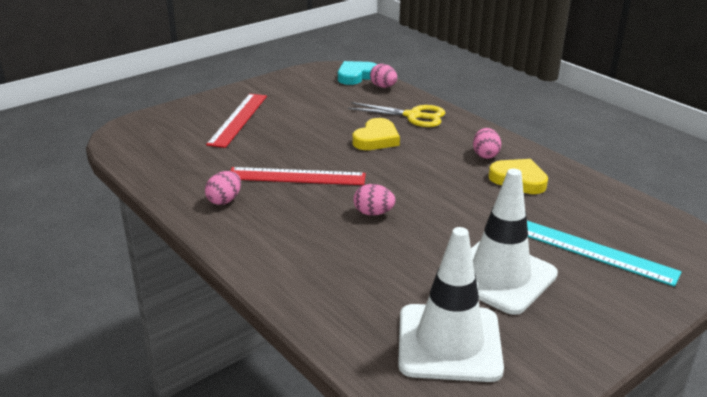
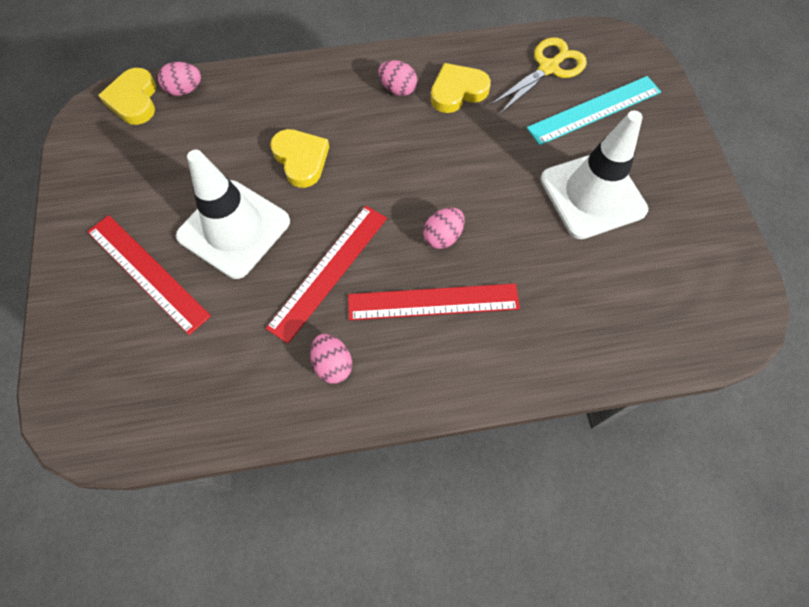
camera: 60 degrees left, 35 degrees up
(311, 226) = (433, 302): none -> red ruler
(356, 76) = (134, 100): turquoise heart -> yellow heart
(413, 116) = (275, 101): yellow scissors -> yellow scissors (548, 68)
(449, 343) = (659, 280): white traffic cone -> white traffic cone (234, 229)

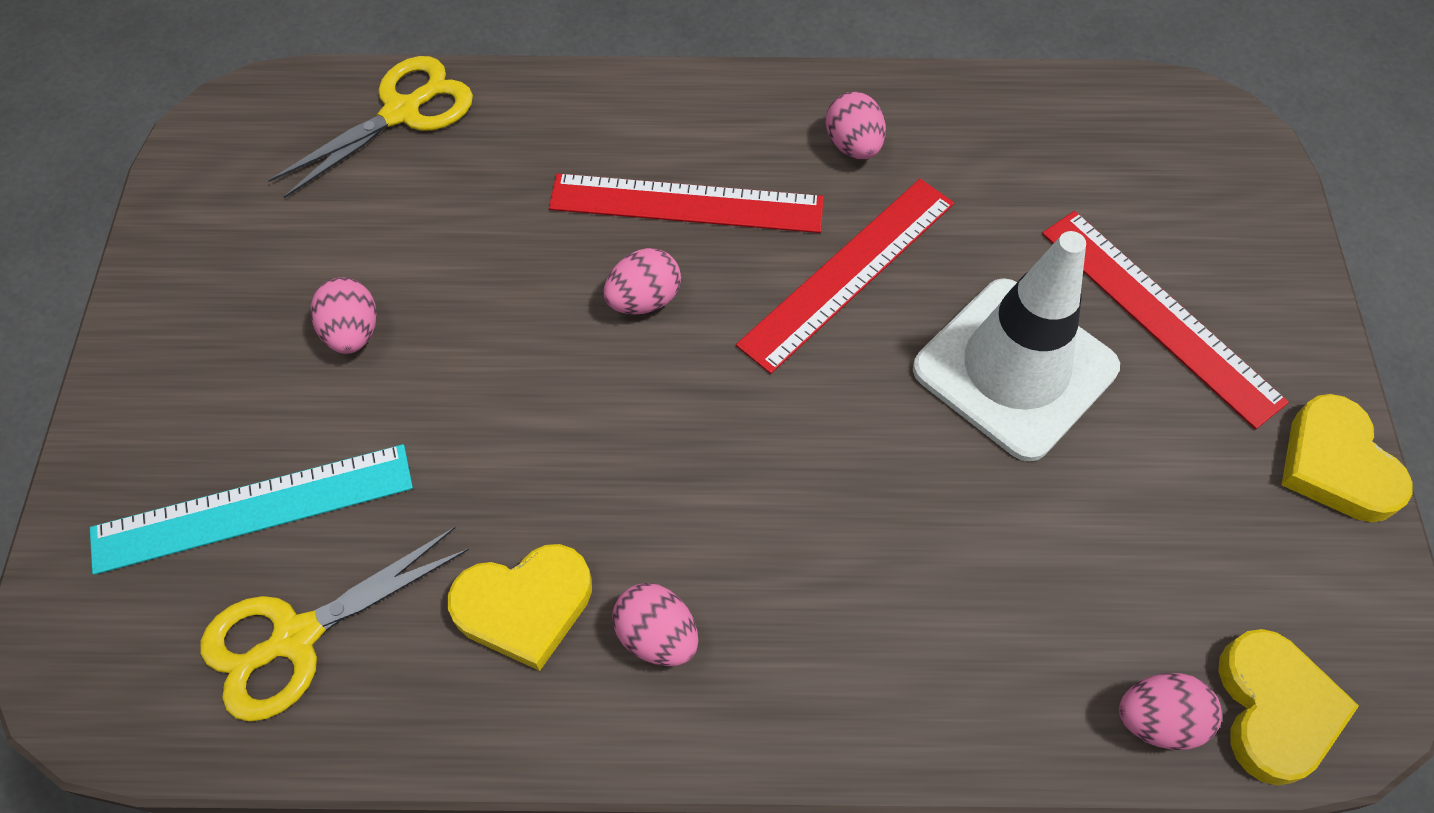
camera: 170 degrees left, 5 degrees down
(301, 159) = (887, 490): yellow heart -> yellow heart (1336, 465)
(592, 195) = (353, 332): white traffic cone -> pink egg
(637, 340) = (402, 112): none -> yellow scissors

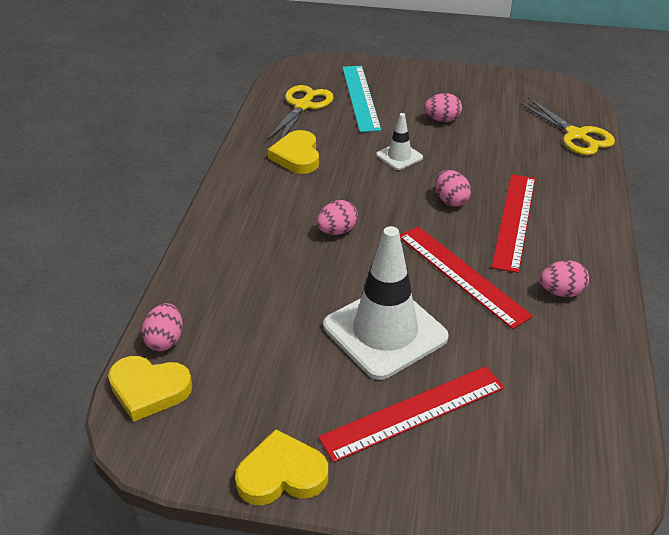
camera: 100 degrees right, 20 degrees down
(296, 637) = (303, 106): yellow scissors -> yellow scissors turned 45 degrees clockwise
(503, 399) = (399, 156): none -> white traffic cone
(657, 636) = (271, 188): pink egg -> pink egg (337, 231)

